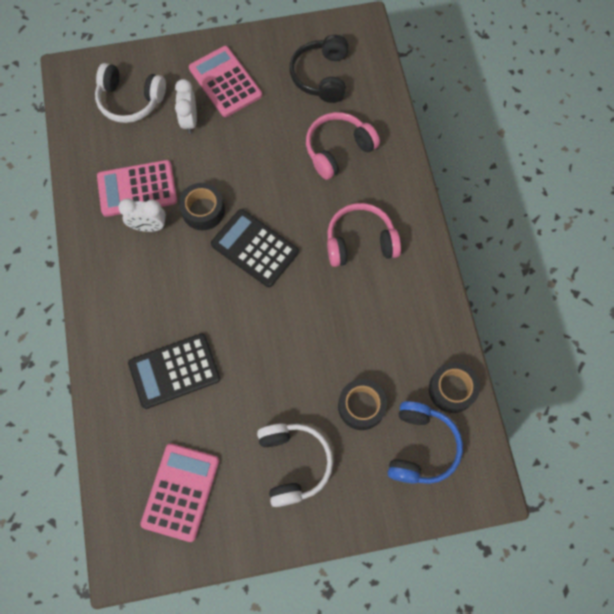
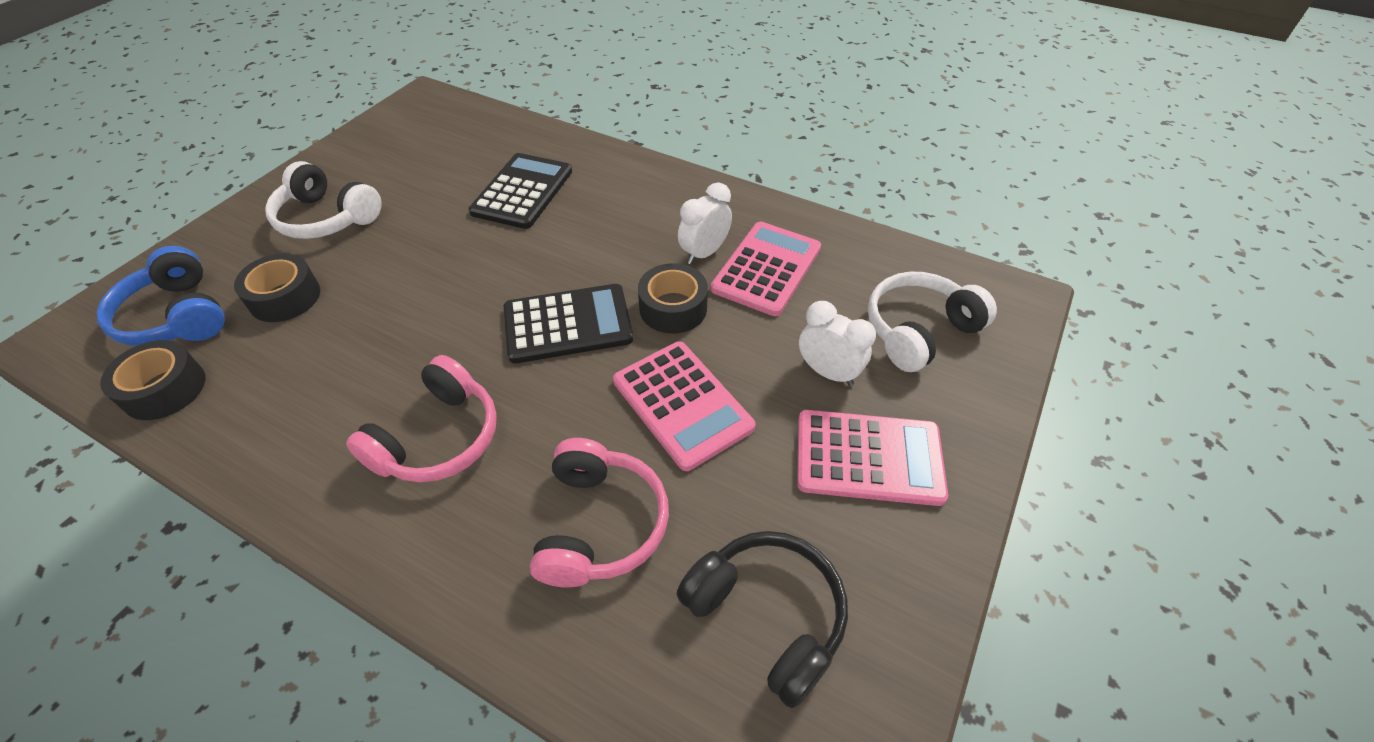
camera: 130 degrees right, 20 degrees down
(181, 492) = (420, 145): pink calculator -> pink calculator (682, 404)

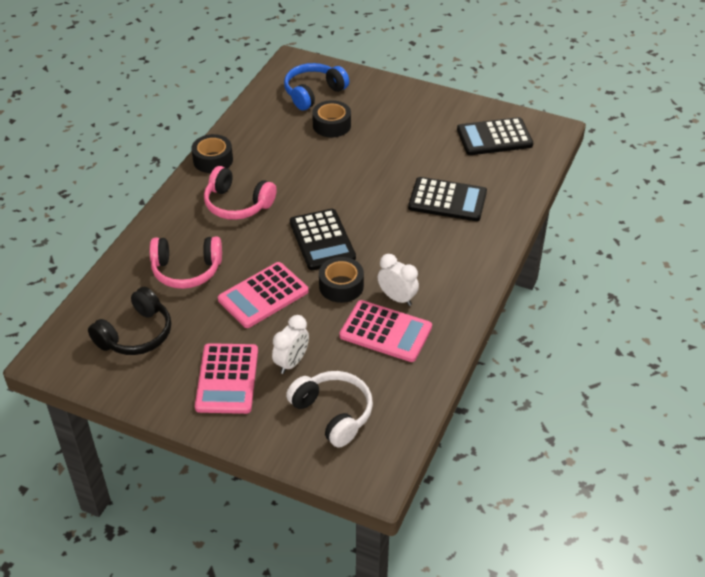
camera: 85 degrees right, 5 degrees down
(164, 389) = (264, 106): black tape -> black tape (213, 160)
(327, 218) = (402, 121): white headphones -> none
(413, 140) = (494, 137): none -> black calculator

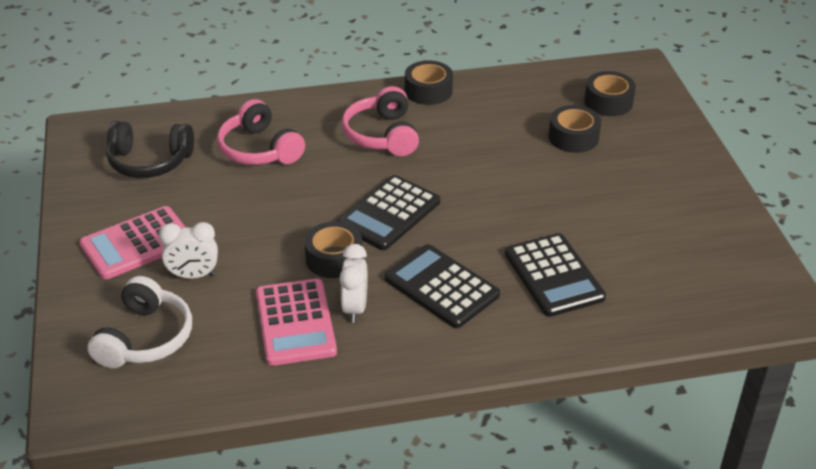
camera: 55 degrees right, 5 degrees down
(263, 295) = (270, 212): pink calculator -> none
(313, 93) = (608, 102): blue headphones -> black tape
(494, 137) = (710, 265): black calculator -> black calculator (441, 287)

